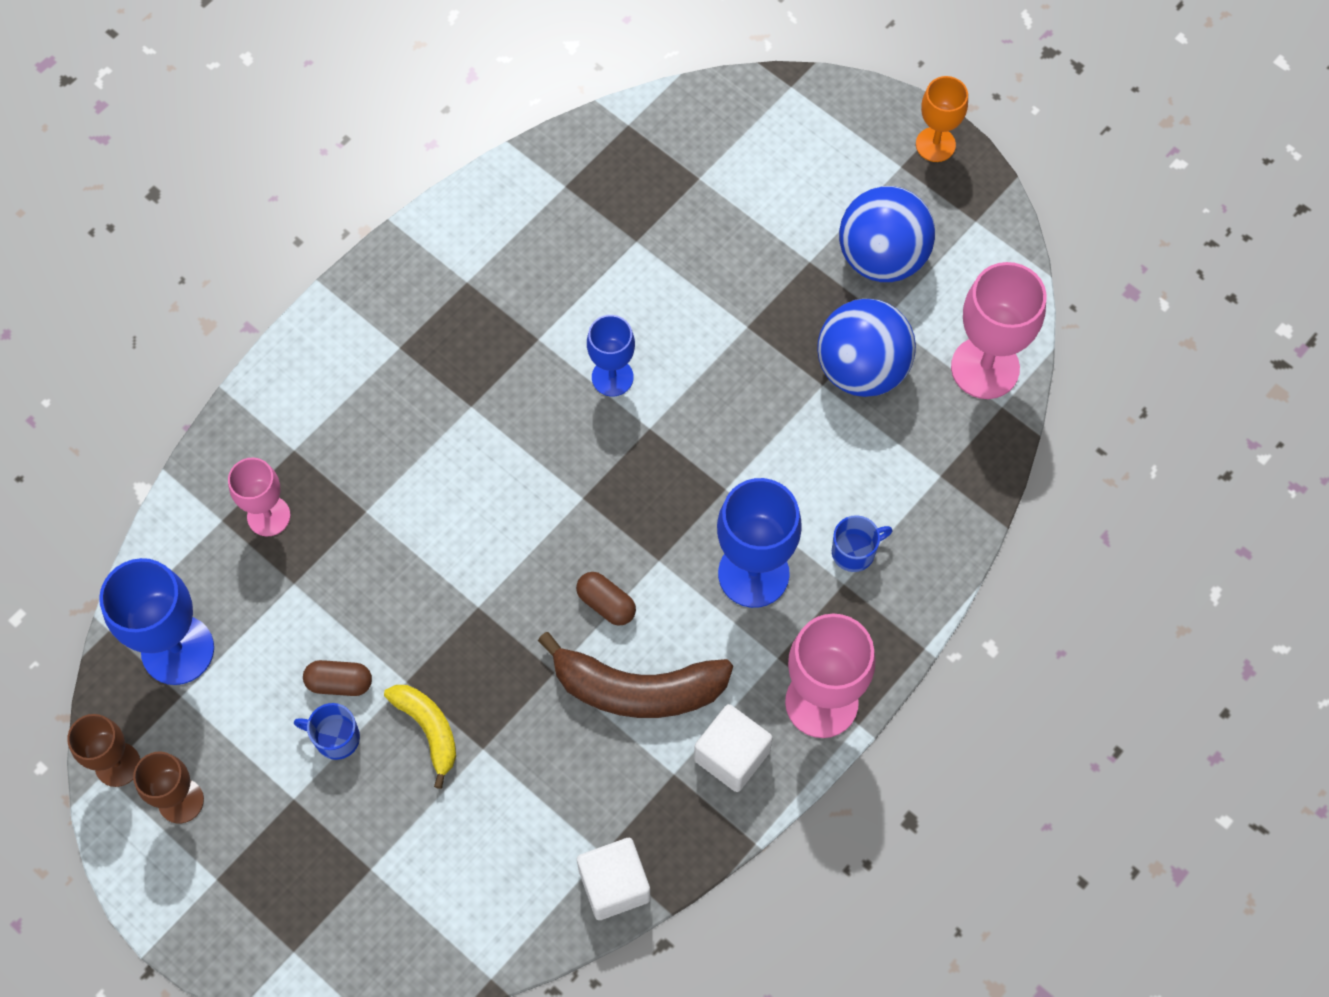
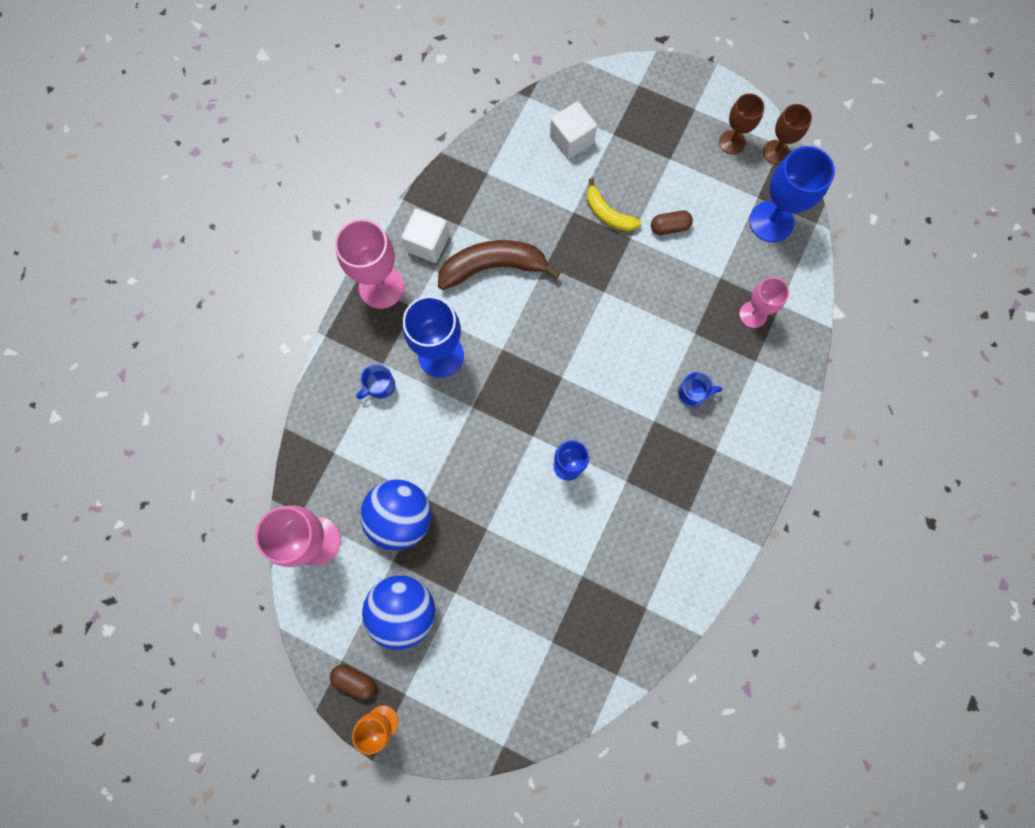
camera: 165 degrees right, 10 degrees up
(336, 738) = (659, 196): blue mug -> blue mug (693, 393)
(606, 603) = (527, 313): brown capsule -> brown capsule (355, 680)
(614, 885) = (476, 158): white cube -> white cube (571, 140)

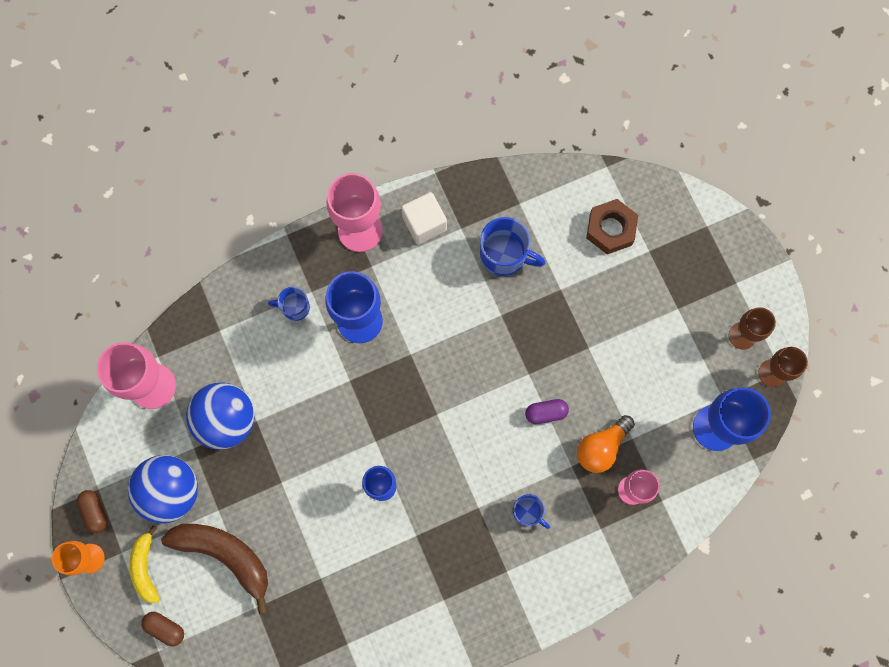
camera: 40 degrees right, 0 degrees up
(493, 267) = (458, 284): brown banana -> brown banana (225, 555)
(509, 219) = (504, 255): none -> blue mug
(571, 140) = (610, 229): white cube -> brown nut
(608, 214) = (587, 313): yellow banana -> yellow banana (145, 567)
(642, 310) = (546, 413): none -> purple capsule
(669, 227) = (627, 364): brown capsule -> brown capsule (165, 628)
(704, 302) = (601, 447): none -> orange light bulb

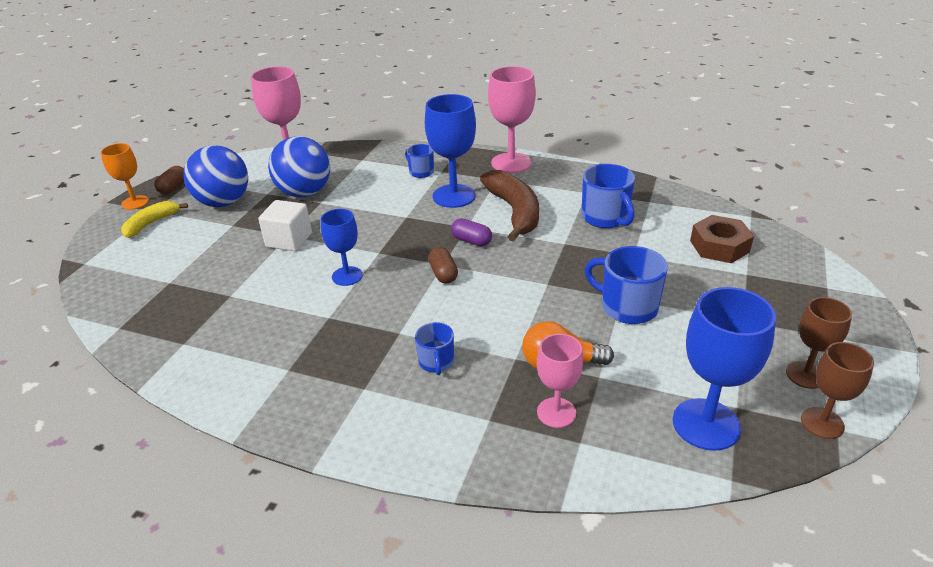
camera: 45 degrees right, 40 degrees down
(165, 628) = (108, 256): brown capsule -> brown capsule (443, 274)
(225, 555) = (198, 246): brown banana -> brown banana (514, 212)
(424, 223) = (561, 179): white cube -> white cube (289, 240)
(546, 413) = (533, 312): purple capsule -> purple capsule (471, 241)
(599, 355) = (627, 307): none -> blue mug

